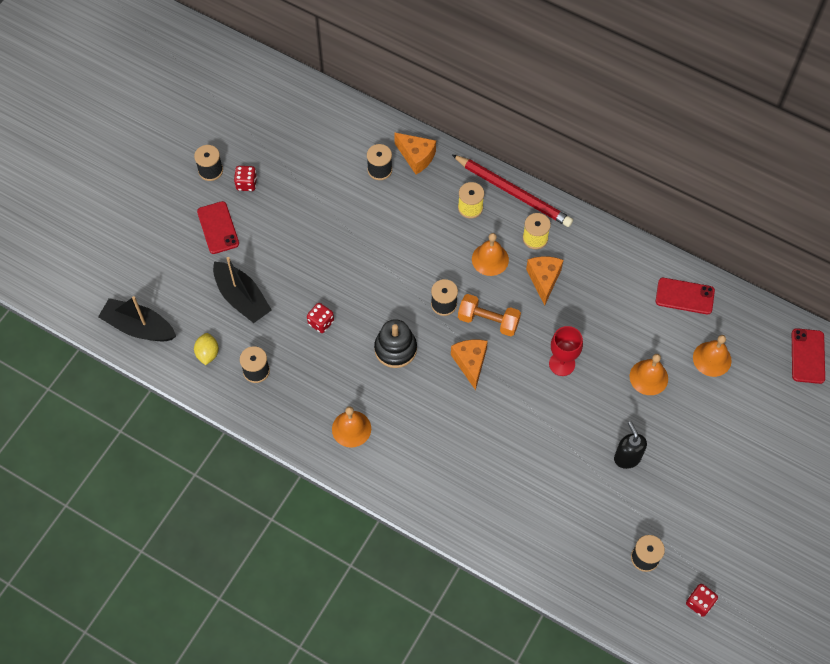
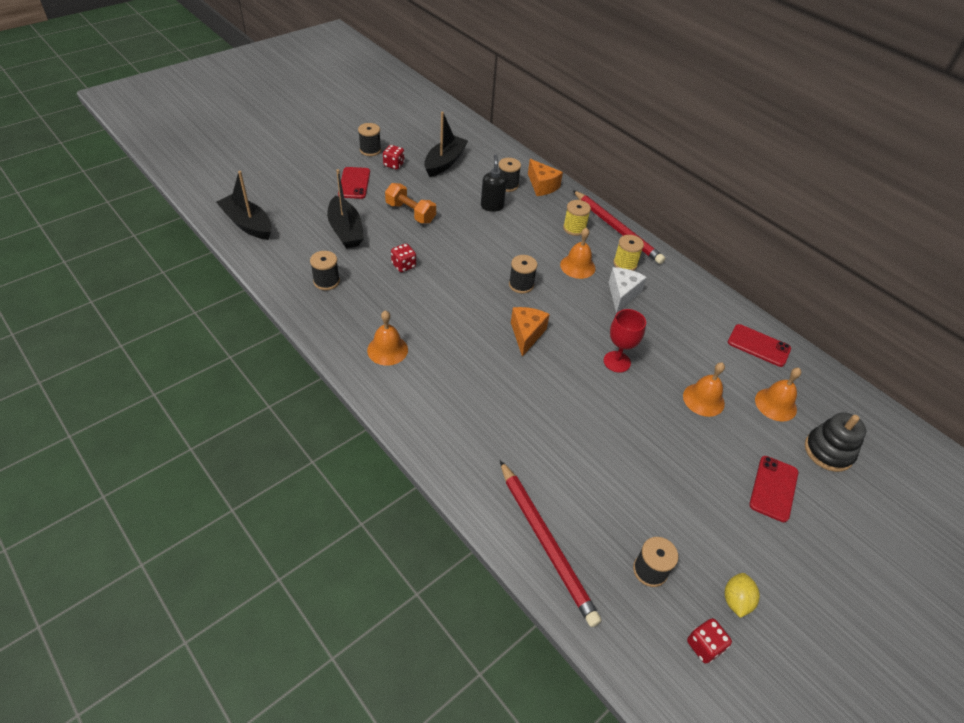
camera: 15 degrees right, 15 degrees down
(207, 353) = (292, 257): yellow lemon -> yellow lemon (736, 600)
(299, 159) = (444, 162): none -> black boat
(395, 349) = (461, 303): black stacking toy -> black stacking toy (828, 451)
(488, 321) = (557, 308): orange dumbbell -> orange dumbbell (410, 213)
(544, 280) = (622, 294): orange cheese -> white cheese
(558, 565) = (546, 543): none -> red pencil
(627, 458) = (659, 463): black soap dispenser -> black soap dispenser (492, 206)
(808, 356) = (883, 433): red phone -> red phone (773, 488)

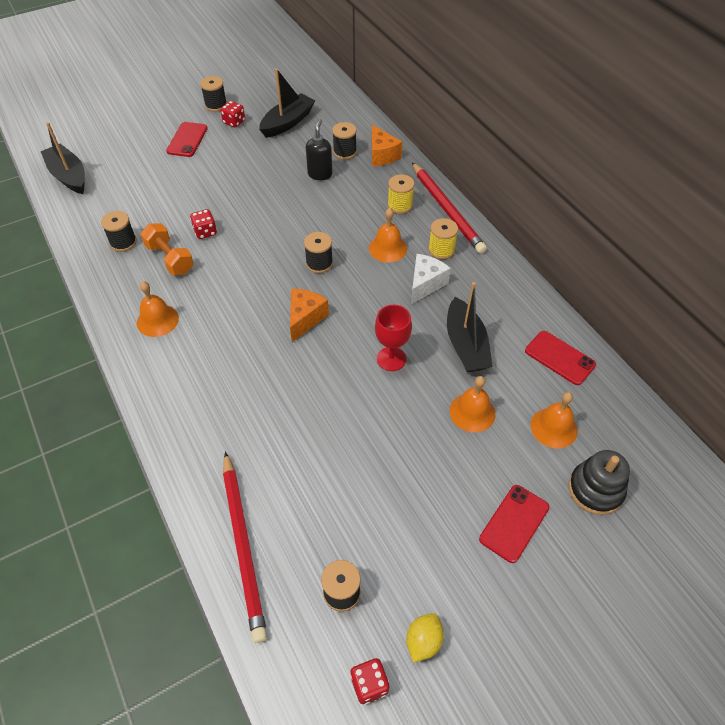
camera: 15 degrees right, 5 degrees up
(345, 230) = (161, 190): black boat -> black boat (465, 345)
(410, 213) = (232, 175): orange dumbbell -> orange dumbbell (170, 258)

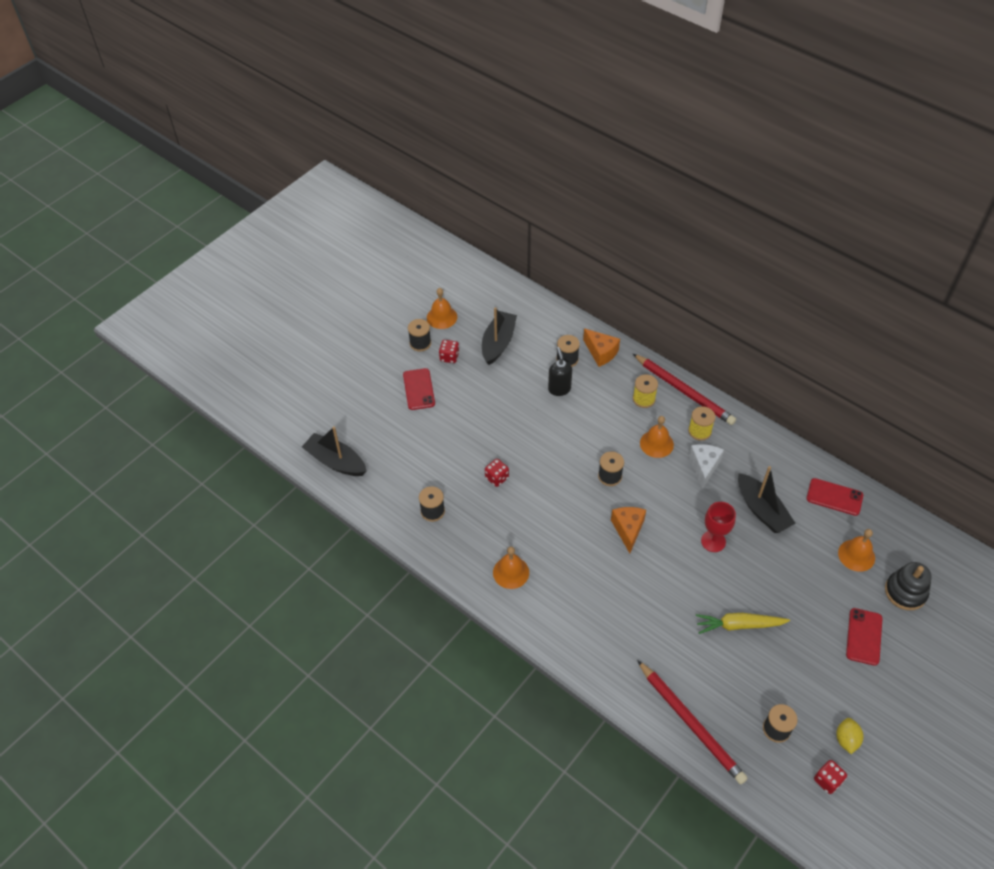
camera: 20 degrees left, 0 degrees up
(170, 258) = (483, 513): orange dumbbell -> none
(367, 456) = (739, 625): none -> yellow carrot
(472, 412) = (794, 564): orange bell -> orange bell (442, 317)

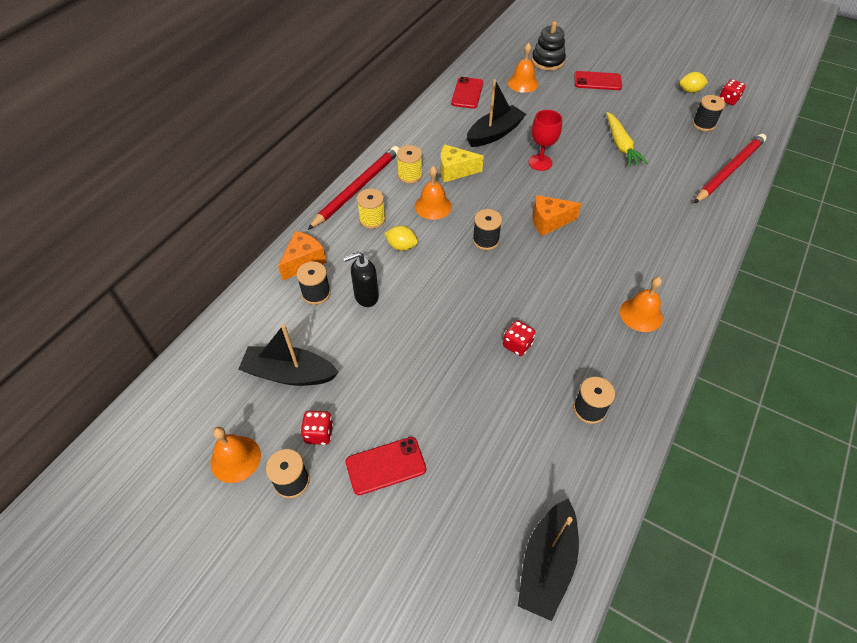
camera: 100 degrees left, 0 degrees up
(610, 416) = (401, 246): none -> yellow lemon
(704, 467) = (455, 171): white cheese -> yellow cheese

